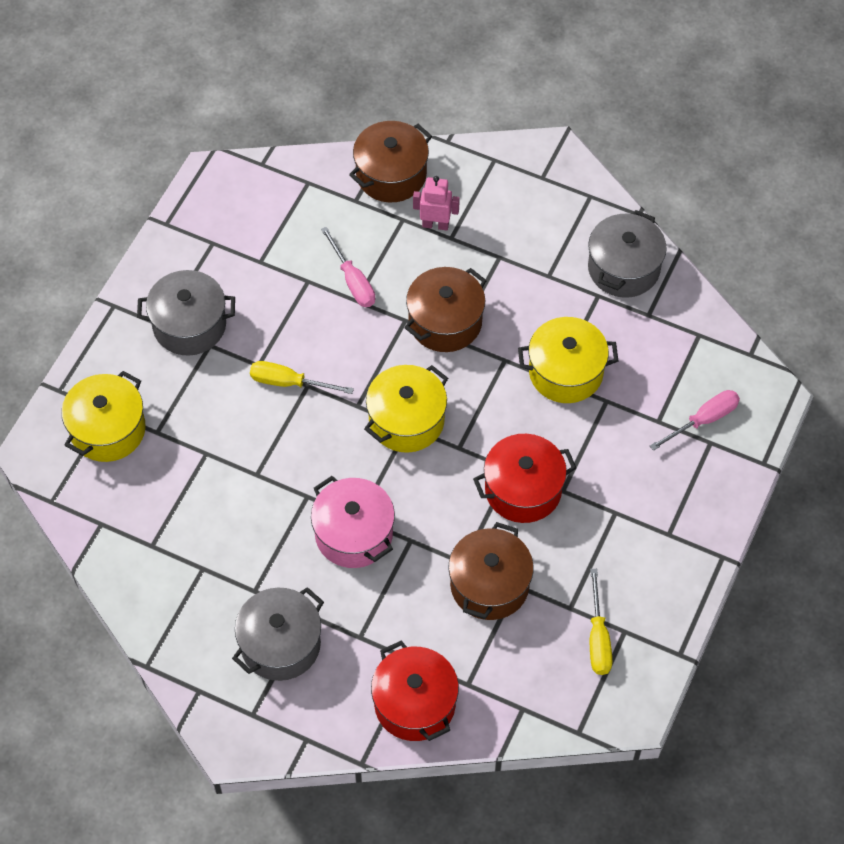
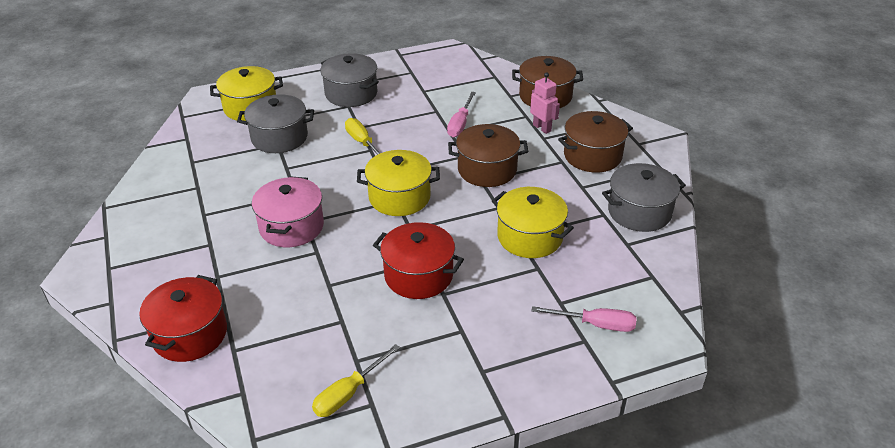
camera: 45 degrees right, 20 degrees down
(280, 644) = (175, 247): grey pot -> grey pot (279, 137)
(489, 585) = (326, 308): brown pot -> brown pot (592, 156)

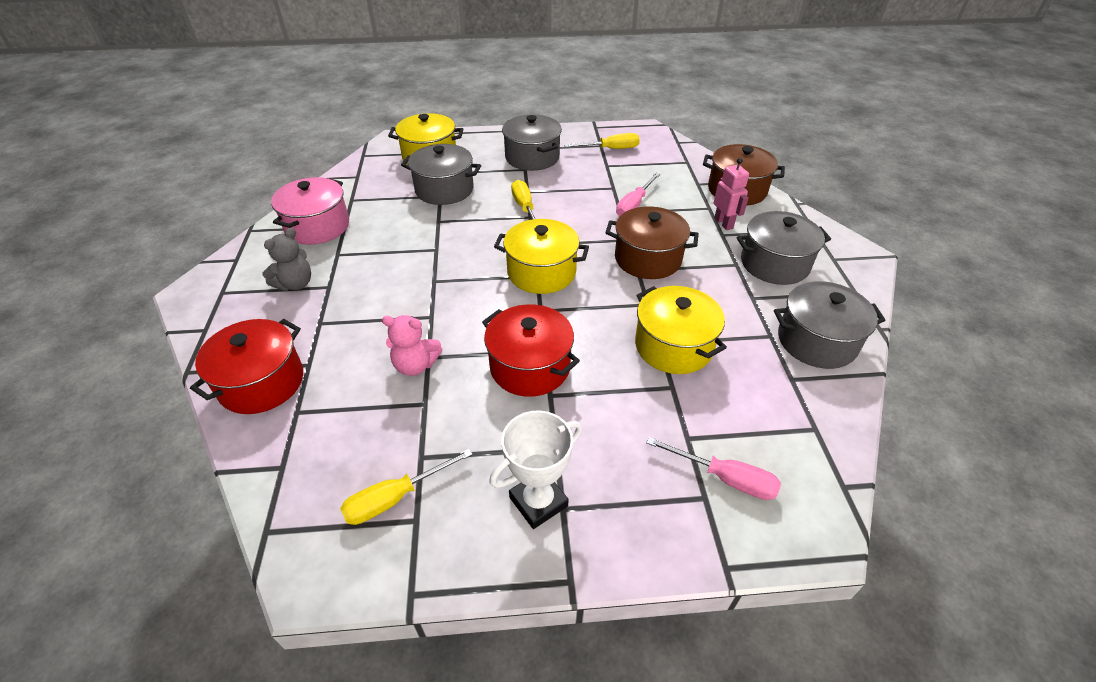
camera: 15 degrees right, 5 degrees up
(177, 247) = (295, 284): none -> grey teddy bear
(291, 227) = (417, 283): pink pot -> pink pot (317, 227)
(321, 293) = (415, 365): none -> pink teddy bear
(422, 74) = (610, 149): none -> yellow screwdriver
(462, 371) = (538, 502): none -> white trophy
(592, 156) = (774, 264): brown pot -> grey pot

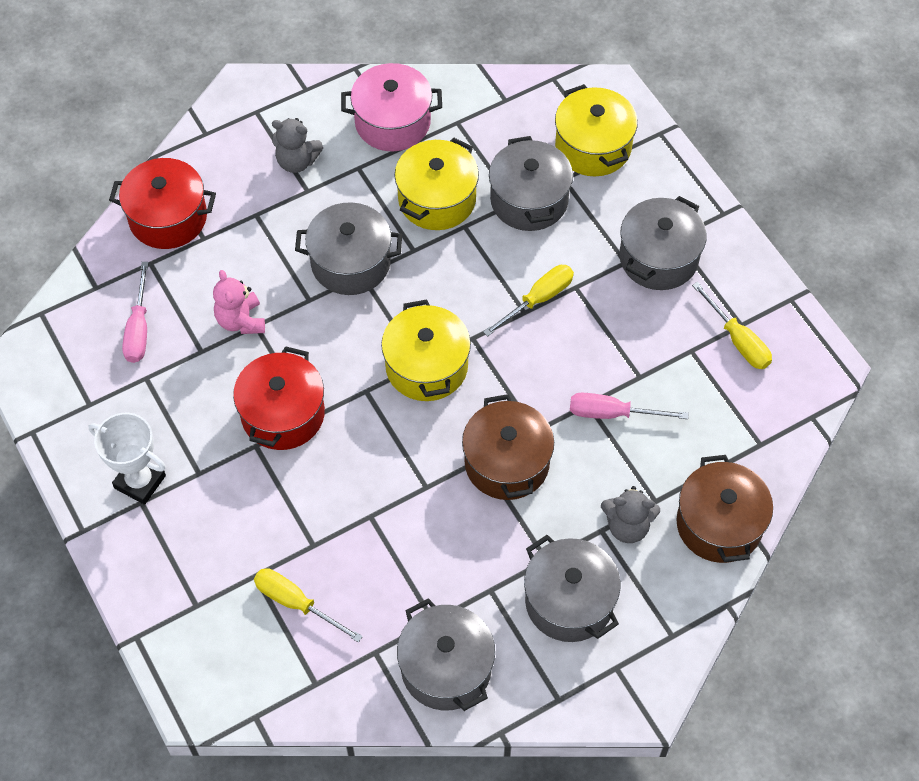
camera: 65 degrees right, 15 degrees up
(395, 498) = (102, 380): yellow screwdriver -> yellow screwdriver (296, 603)
(417, 283) = (350, 263): none -> grey pot
(673, 346) = (371, 530): yellow pot -> yellow pot (437, 199)
(723, 223) = (627, 526): pink robot -> grey teddy bear
(725, 478) = (223, 616): pink screwdriver -> pink screwdriver (139, 329)

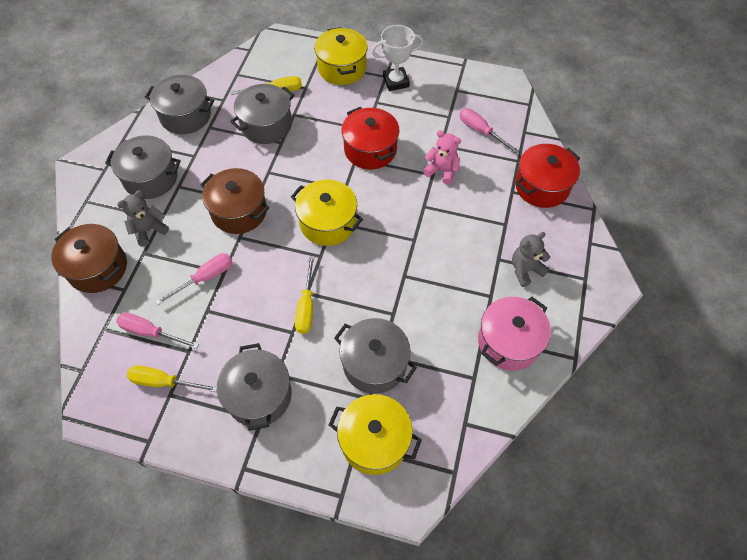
camera: 135 degrees right, 0 degrees up
(350, 263) = (427, 241): grey pot -> grey pot (266, 125)
(437, 199) = (426, 316): yellow pot -> yellow pot (342, 68)
(715, 401) = (150, 332): none -> pink screwdriver

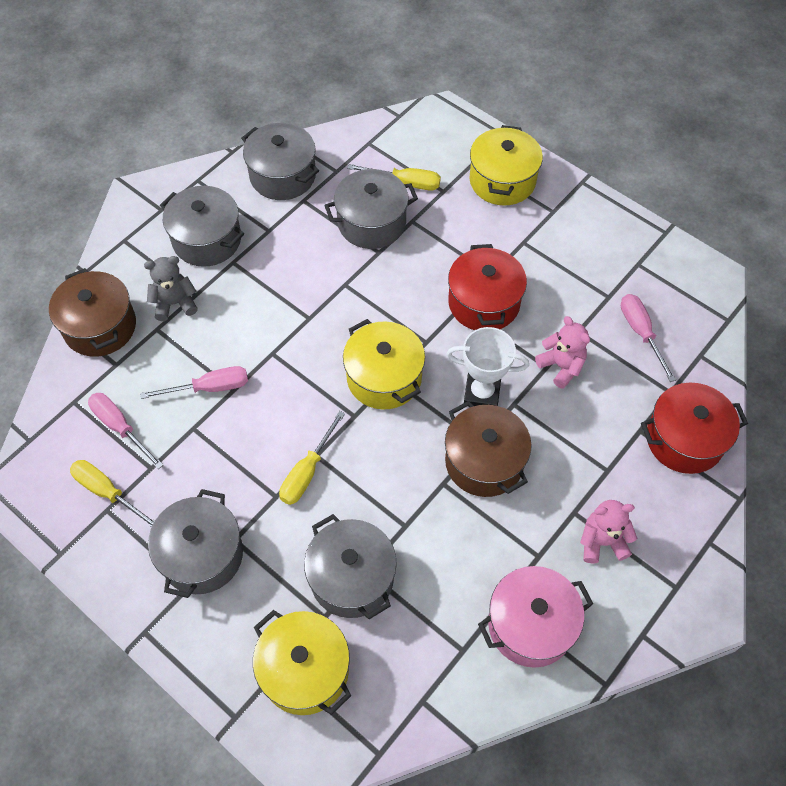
camera: 25 degrees right, 0 degrees up
(239, 211) = (287, 321): brown pot -> brown pot (484, 462)
(396, 81) = (563, 223): white trophy -> white trophy (482, 393)
(525, 270) = (602, 541): grey teddy bear -> pink teddy bear

